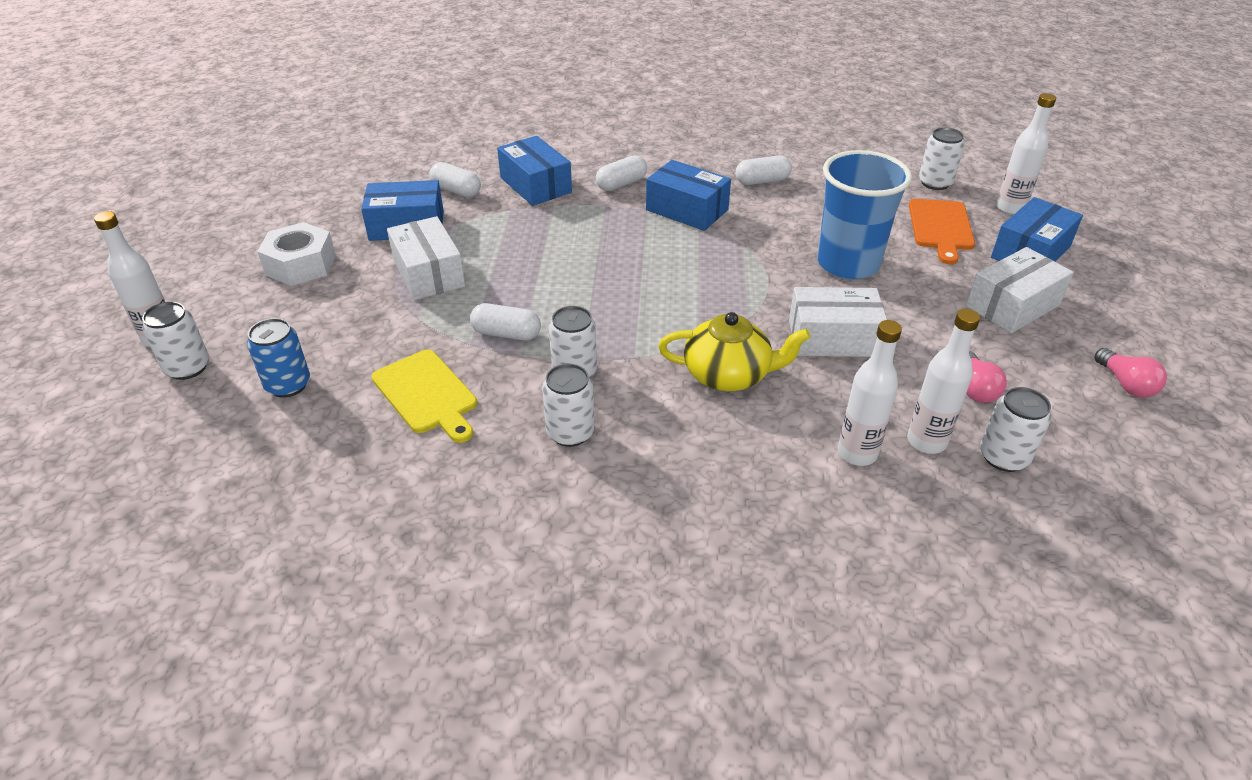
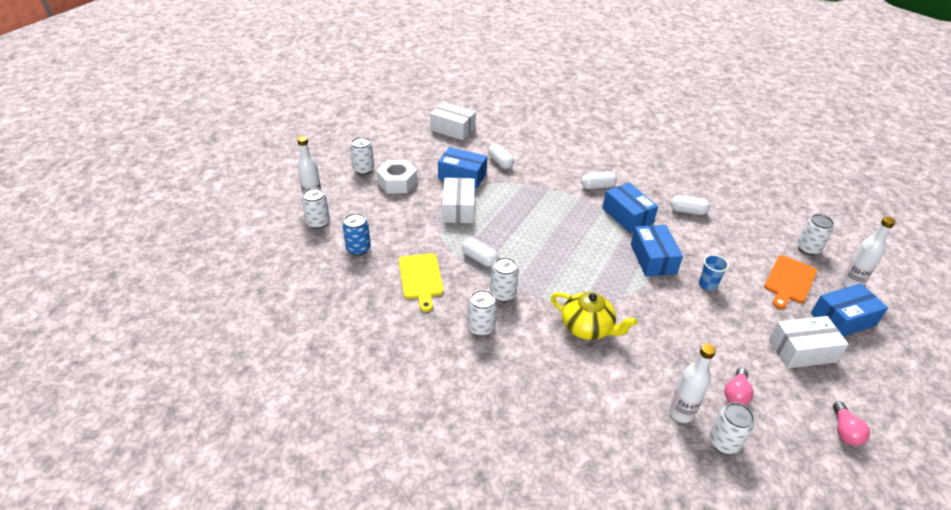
camera: 25 degrees right, 0 degrees up
(228, 262) = (363, 169): none -> white can
(535, 185) = (546, 172): blue box -> blue box (653, 259)
(833, 338) = (665, 328): white box -> white box (452, 129)
(848, 264) = (707, 284): blue cup -> blue cup, size x0.45
(857, 453) = (633, 403): white bottle -> none

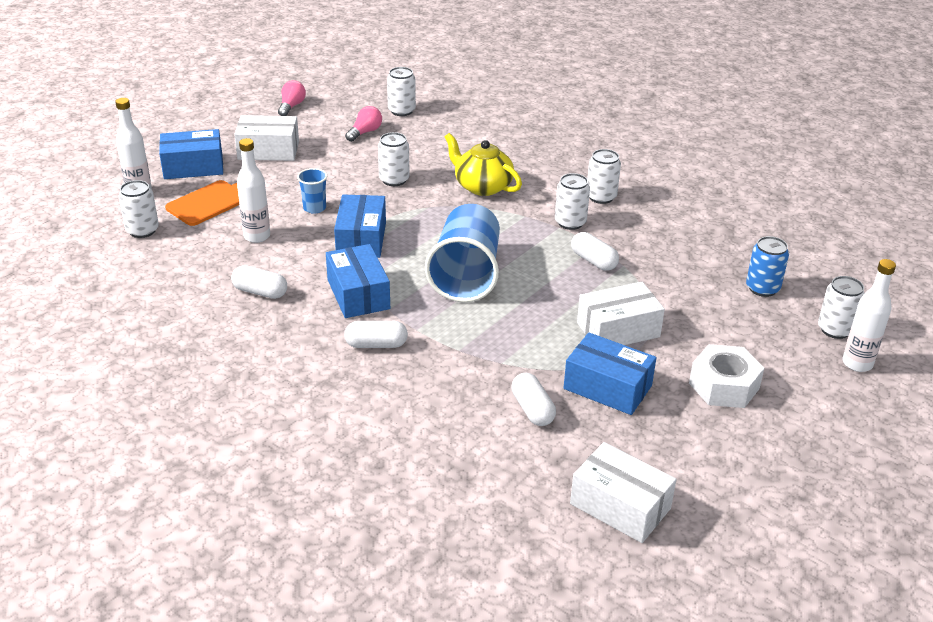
camera: 170 degrees left, 5 degrees down
(363, 169) = (791, 419): white can -> white can (394, 180)
(421, 278) = (671, 247): yellow cutting board -> none
(458, 209) = (618, 330): white box -> white box turned 60 degrees clockwise
(565, 237) = (466, 275): none -> blue cup
(681, 413) = (426, 127): white bottle -> white bottle (257, 236)

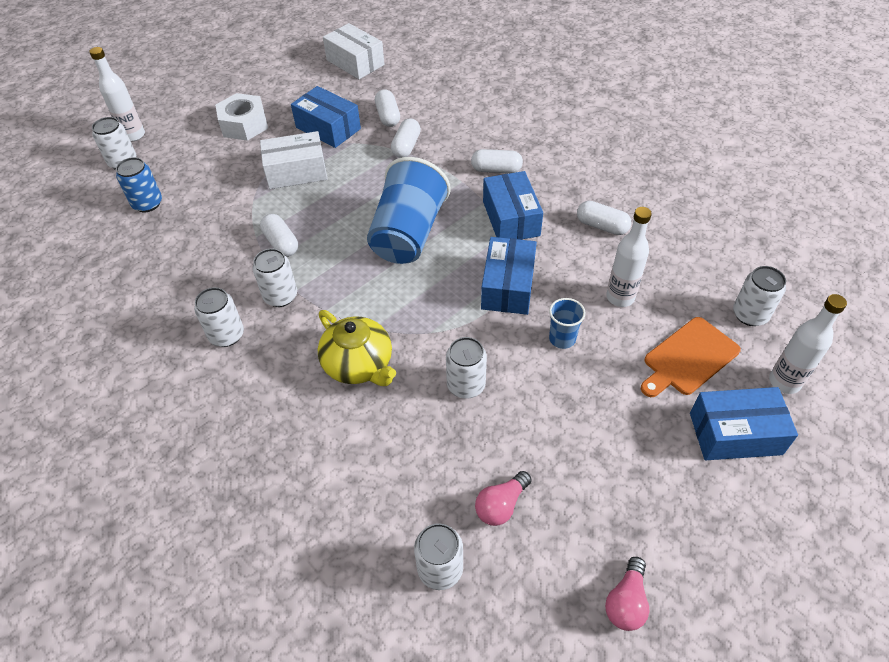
camera: 170 degrees left, 15 degrees up
(268, 150) = (640, 466): white box -> none
(494, 367) = (406, 146): none -> white capsule

